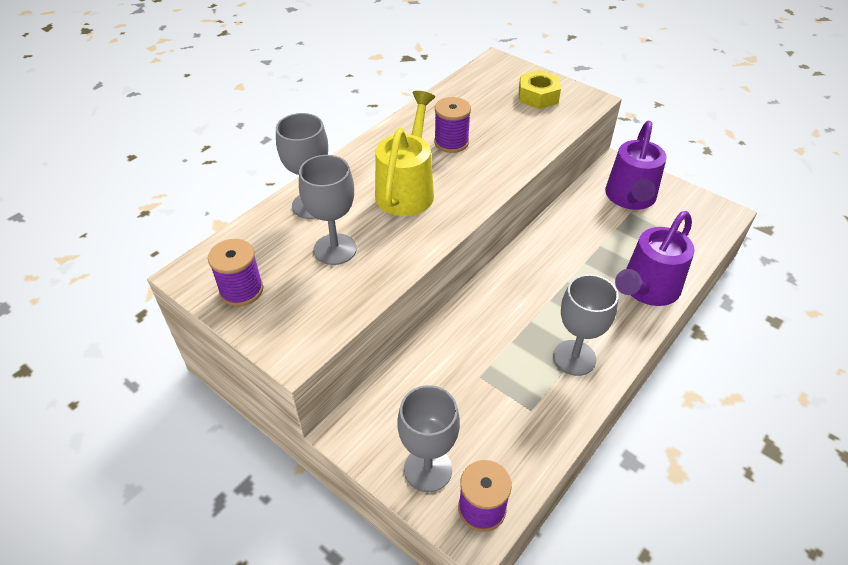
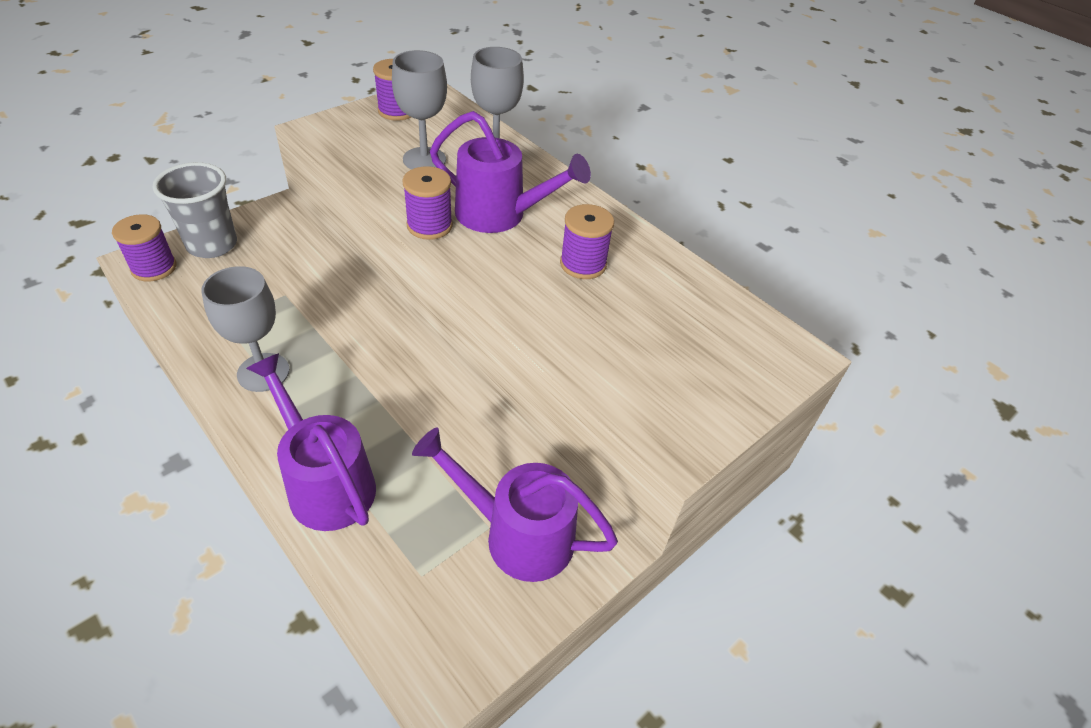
camera: 95 degrees right, 0 degrees up
(407, 189) = (500, 215): yellow watering can -> purple watering can
(428, 469) = (212, 245): grey goblet -> grey cup
(437, 226) = (429, 226): none -> purple spool
(538, 96) = (691, 379): yellow nut -> none

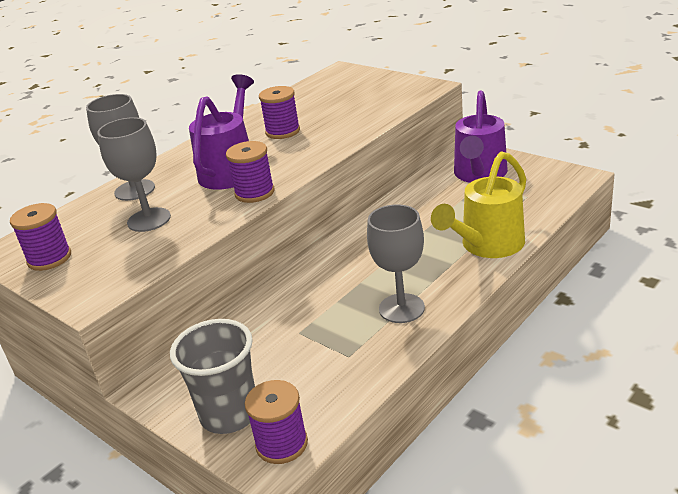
camera: 90 degrees left, 15 degrees down
(325, 481) = (486, 246): purple watering can -> yellow watering can

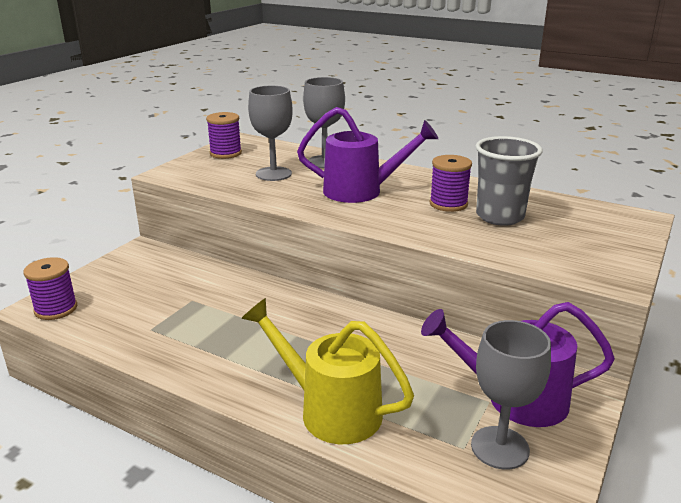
camera: 75 degrees right, 5 degrees down
(229, 414) = (99, 283): grey cup -> grey cup (500, 216)
(254, 193) = (314, 206): purple spool -> none
(401, 308) = (214, 353): grey goblet -> grey goblet (500, 447)

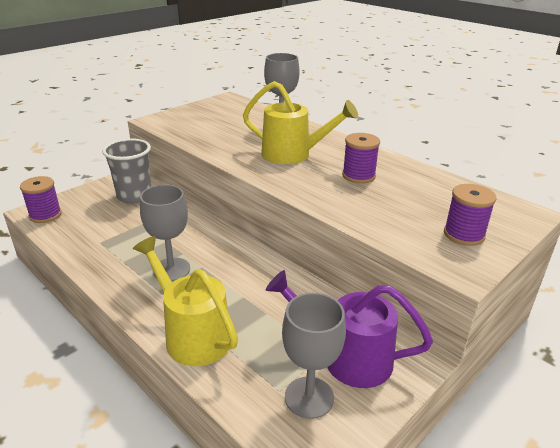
camera: 15 degrees right, 5 degrees up
(225, 153) = (208, 108): purple spool -> purple spool (464, 234)
(273, 174) = (233, 130): grey goblet -> grey goblet (171, 269)
(362, 191) = (293, 155): purple watering can -> yellow watering can
(500, 216) = (396, 194): grey cup -> grey cup (134, 196)

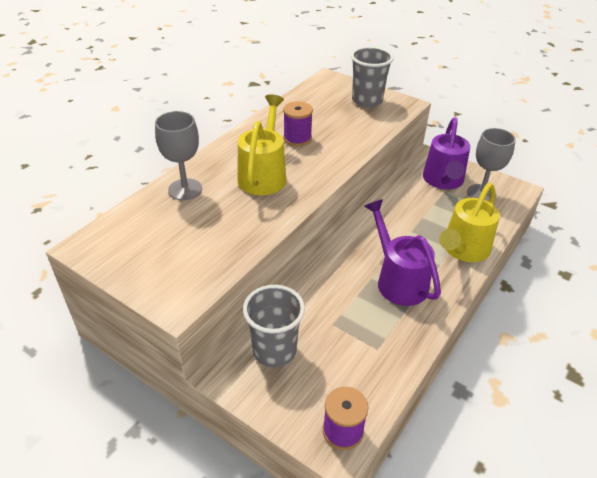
camera: 100 degrees left, 10 degrees up
(171, 269) = (398, 279): grey goblet -> purple watering can
(464, 234) = (367, 101): purple spool -> grey cup

